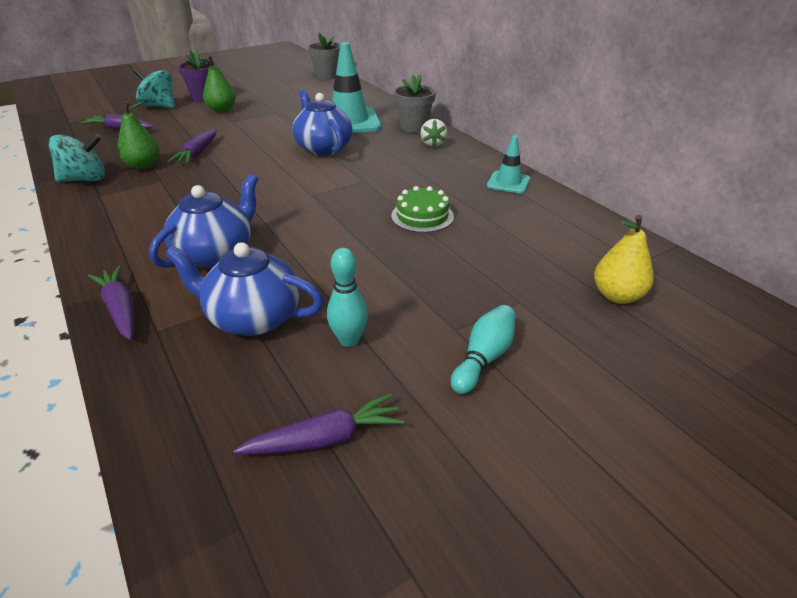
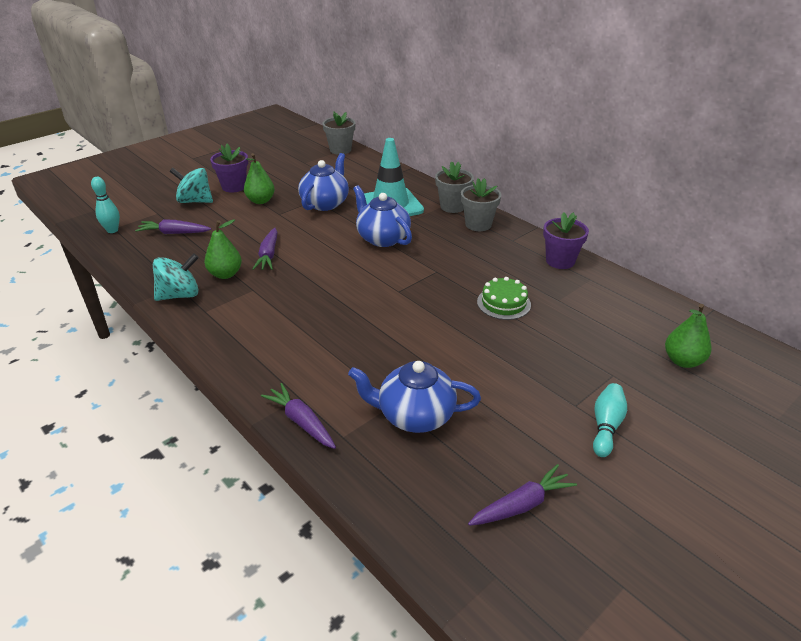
camera: 10 degrees left, 0 degrees up
(216, 253) = (349, 360): blue teapot -> blue teapot (325, 203)
(349, 340) = (500, 425): turquoise bowling pin -> turquoise bowling pin (112, 230)
(433, 144) = (478, 224): white strawberry -> grey flower pot
(508, 182) = (560, 261): turquoise traffic cone -> purple flower pot
(617, 296) = (682, 361): yellow pear -> green pear

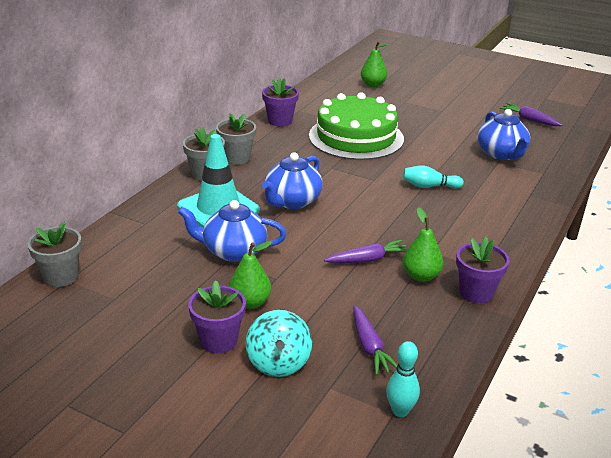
camera: 110 degrees left, 5 degrees down
(180, 295) = (476, 293): turquoise spinning top -> purple flower pot
(301, 422) = (549, 189): purple carrot -> none
(503, 303) = (356, 137): green cake -> green cake, size x2.22
(606, 426) = (451, 103): turquoise bowling pin -> turquoise bowling pin (429, 186)

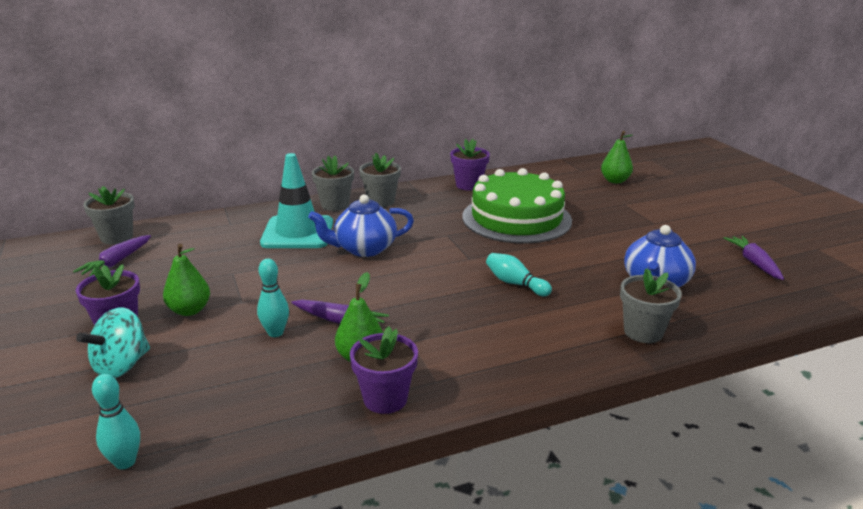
camera: 40 degrees right, 5 degrees down
(233, 251) = (249, 267): blue teapot -> none
(341, 287) = (275, 333): none -> turquoise bowling pin
(370, 347) = (205, 393): purple carrot -> purple carrot (116, 262)
(538, 188) = (643, 332): none -> grey flower pot

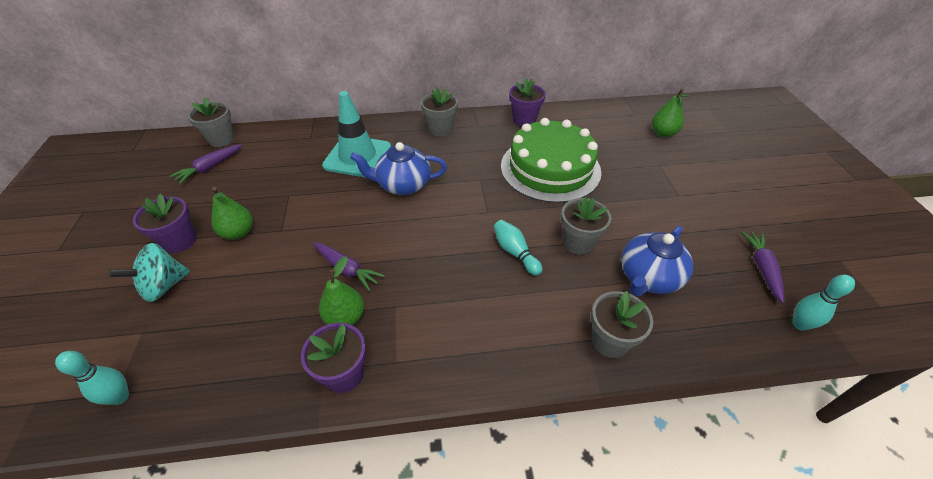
camera: 15 degrees right, 20 degrees up
(275, 333) = (291, 272): turquoise bowling pin -> turquoise bowling pin (799, 324)
(335, 205) = (401, 128): grey flower pot -> grey flower pot (578, 243)

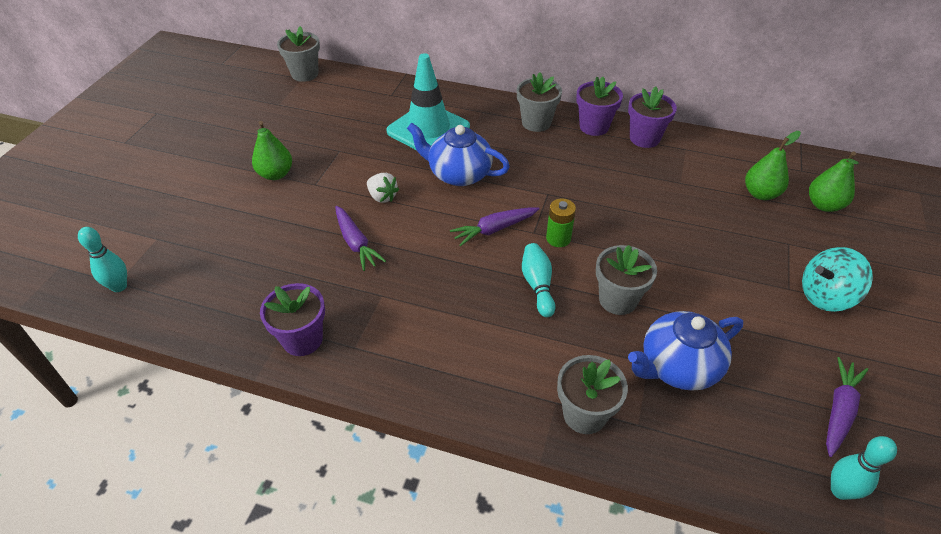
camera: 25 degrees right, 0 degrees up
(164, 286) = (192, 203): turquoise spinning top -> turquoise spinning top (825, 296)
(180, 241) = (222, 166): purple flower pot -> purple flower pot (594, 126)
(210, 167) = (280, 100): purple carrot -> purple carrot (494, 229)
(345, 317) = (330, 288): green pear -> green pear (760, 194)
(349, 222) = (382, 197): none -> white strawberry
(508, 211) = (558, 238): none -> green battery
(550, 168) = (639, 205): green cake -> none

